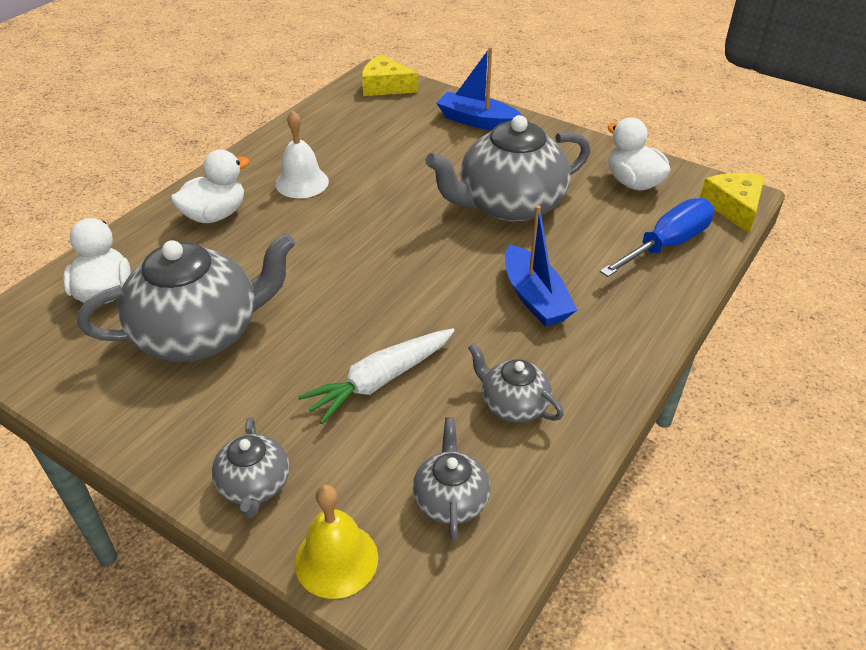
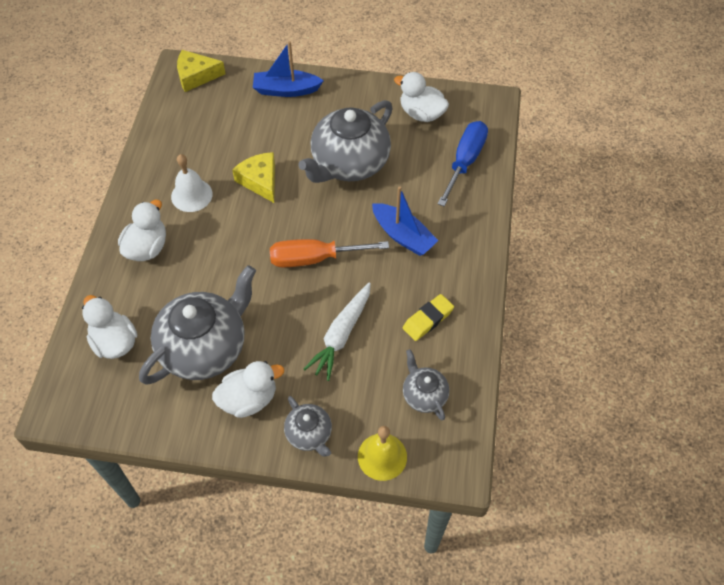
camera: 25 degrees left, 15 degrees up
(208, 411) = (249, 399): none -> white duck
(402, 285) = (314, 258): none -> orange screwdriver
(513, 405) = (427, 319): grey teapot -> yellow eraser
(734, 207) = (494, 113): yellow cheese -> yellow cheese (260, 181)

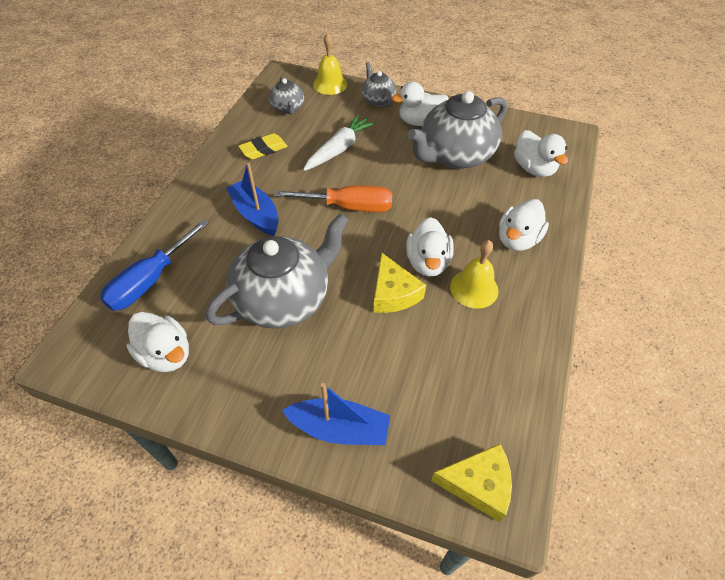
camera: 170 degrees left, 5 degrees down
(191, 195) = (474, 288): white bell -> yellow bell
(232, 212) = (427, 262): none -> white duck

